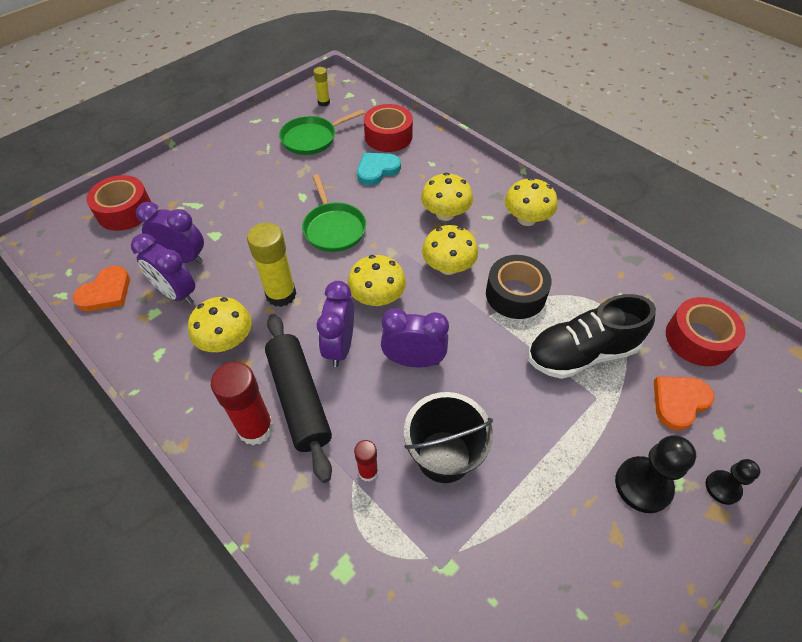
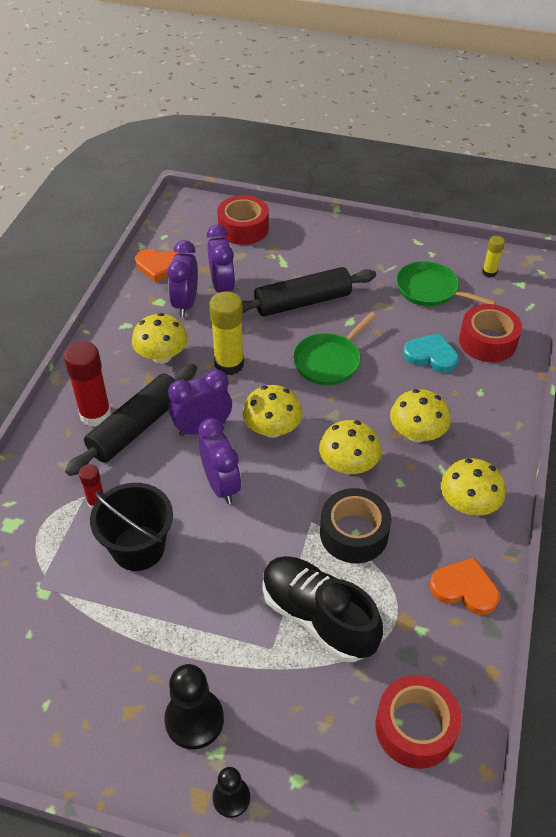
camera: 60 degrees right, 5 degrees down
(254, 214) = (302, 302): none -> black rolling pin
(679, 402) = (313, 728): orange heart -> orange heart (464, 588)

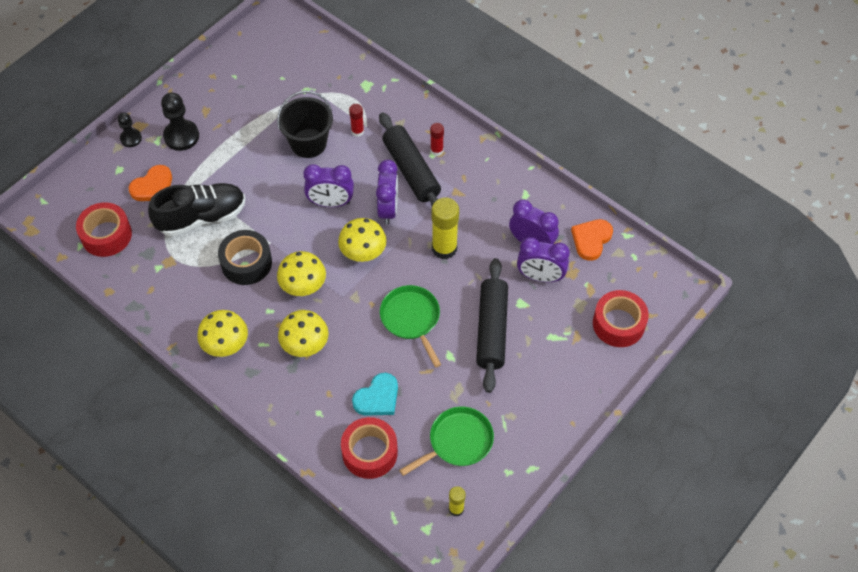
camera: 115 degrees right, 10 degrees up
(95, 415) = (436, 150): red glue stick -> red glue stick, size x0.54
(162, 356) = (477, 207): yellow mushroom -> none
(464, 588) = (167, 306): orange heart -> orange heart (153, 186)

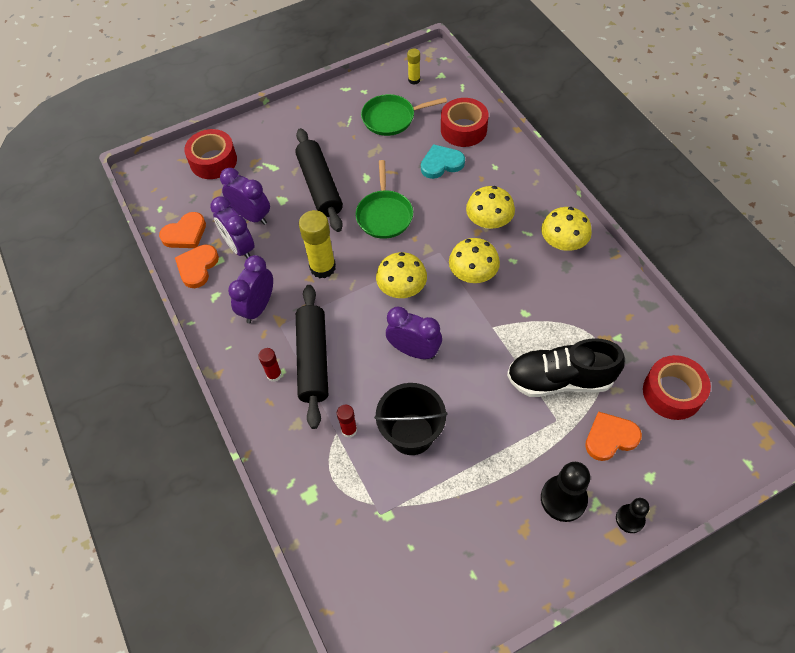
camera: 155 degrees left, 0 degrees up
(246, 263) = (523, 313): black tape -> none
(388, 209) = (357, 324): purple clock -> purple clock (258, 307)
(492, 330) = (319, 186): black rolling pin -> black rolling pin turned 45 degrees counterclockwise
(558, 213) = (197, 267): none -> orange heart

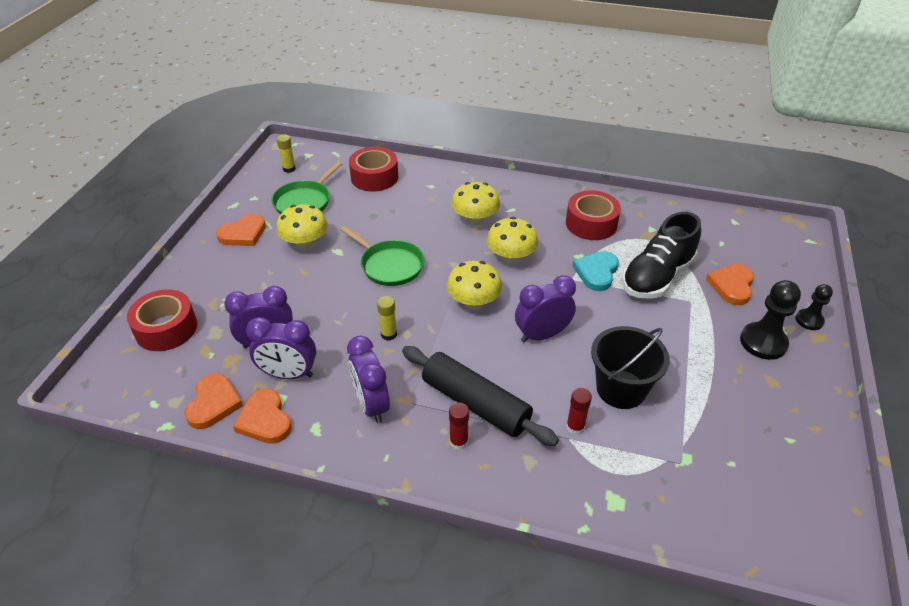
camera: 50 degrees left, 15 degrees down
(319, 186) = (304, 282): black rolling pin -> none
(322, 267) = (388, 334): yellow glue stick -> yellow glue stick, size x0.54
(326, 118) = (243, 234): none -> orange heart
(441, 164) = (388, 207): turquoise heart -> turquoise heart (596, 272)
(563, 243) = (541, 200): yellow mushroom -> yellow mushroom (305, 243)
(672, 392) = (723, 235): red tape -> red tape (591, 223)

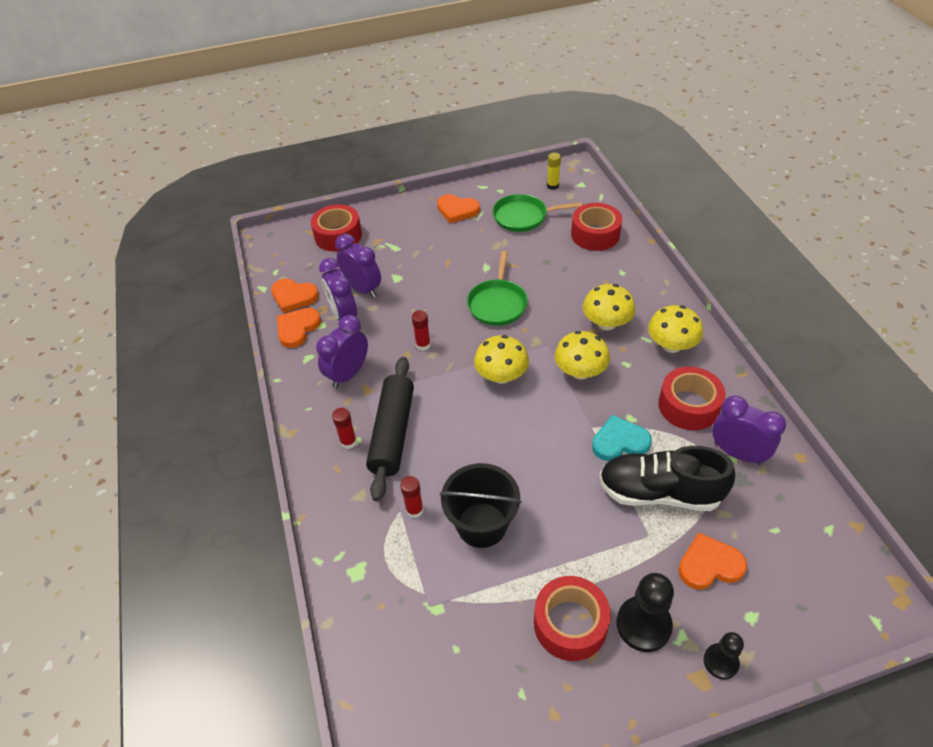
camera: 60 degrees right, 5 degrees up
(213, 403) = (294, 297): orange heart -> orange heart turned 45 degrees clockwise
(305, 243) = (477, 245): yellow mushroom -> yellow mushroom (671, 345)
(388, 334) = (423, 345): yellow glue stick -> red glue stick
(542, 335) = (502, 439): purple clock -> purple clock (737, 453)
(743, 381) = (570, 624): none -> red tape

